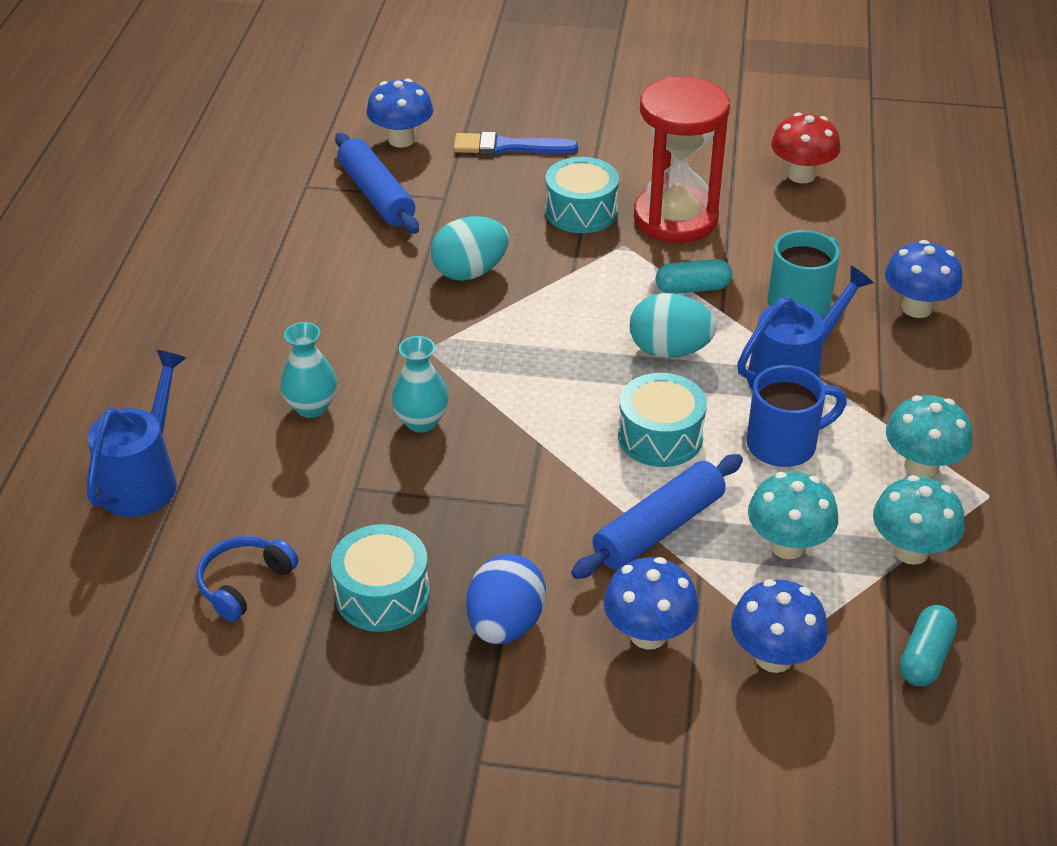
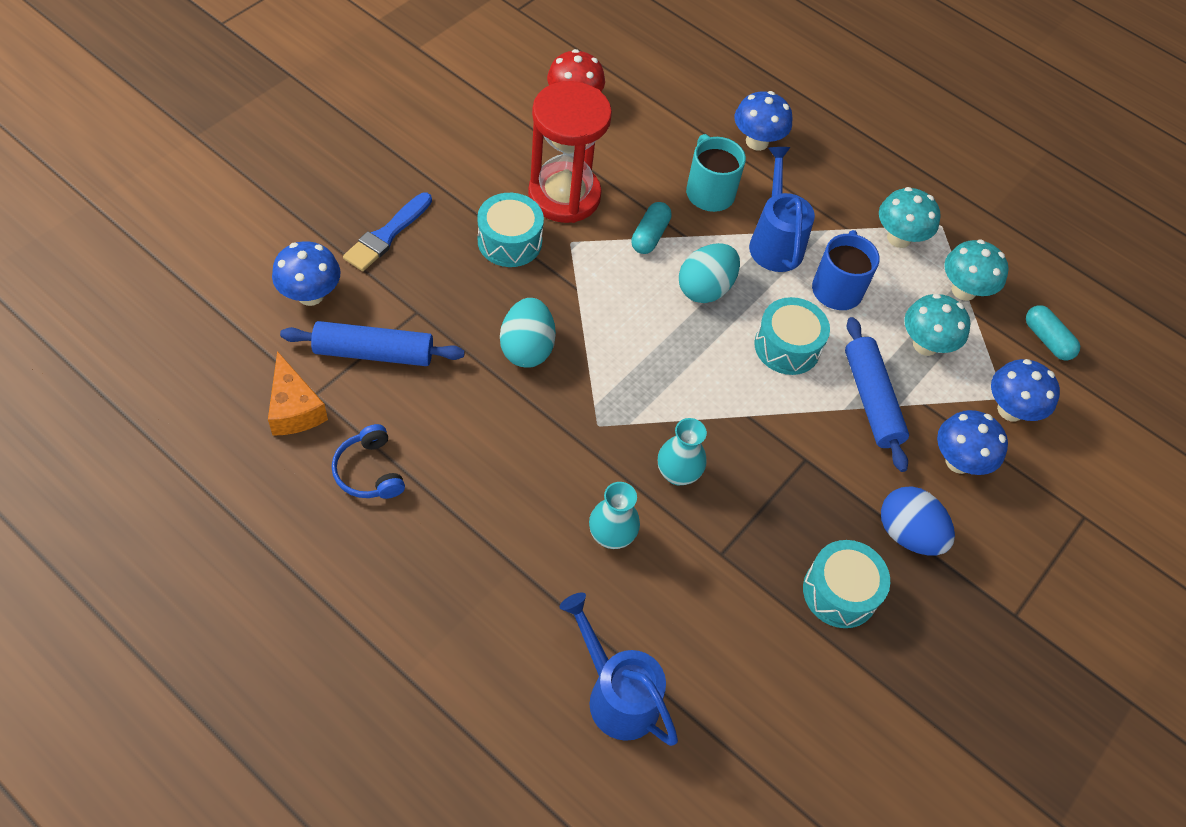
camera: 65 degrees left, 15 degrees up
(244, 583) = (777, 676): blue headphones -> blue headphones (369, 471)
(281, 182) = (294, 408): none -> orange cheese

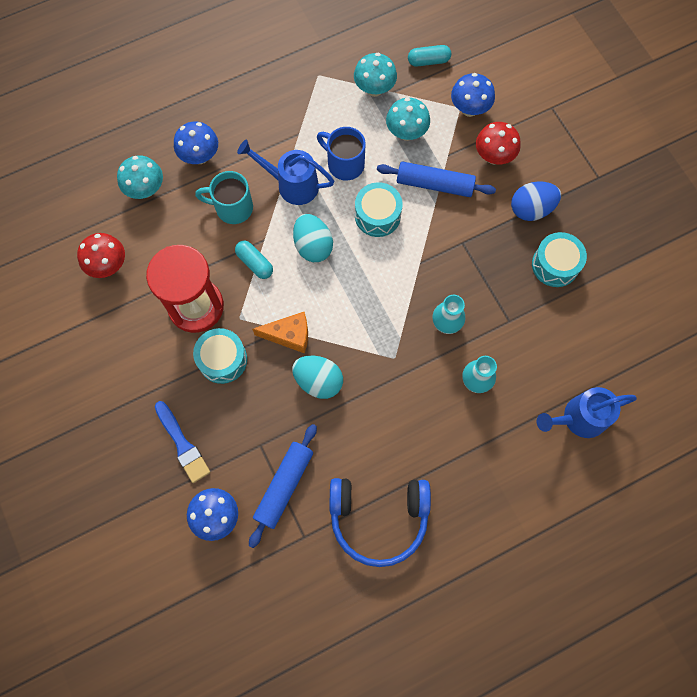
camera: 60 degrees left, 15 degrees up
(294, 408) = (311, 554): orange cheese -> orange cheese (289, 335)
(369, 471) = (378, 518): blue headphones -> blue headphones, size x1.90
(899, 238) = (319, 106): turquoise mushroom -> turquoise mushroom (146, 189)
(958, 461) = (493, 156): blue mushroom -> red mushroom

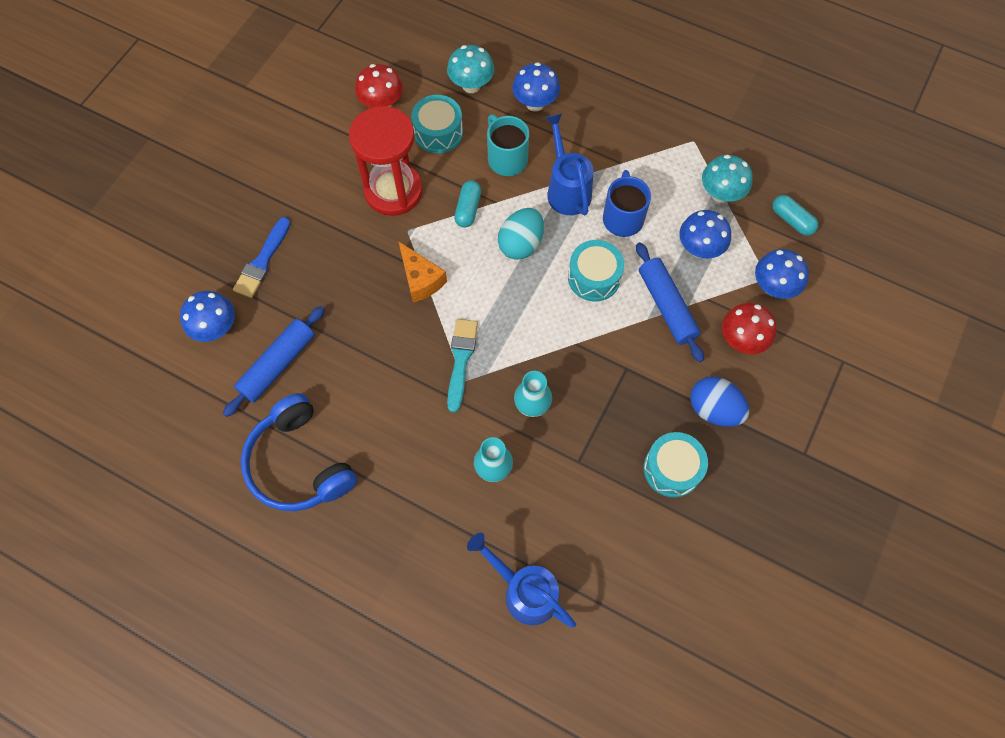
camera: 55 degrees right, 5 degrees down
(222, 360) = (360, 242): turquoise drum -> turquoise drum (438, 132)
(284, 486) = (278, 365): blue rolling pin -> blue rolling pin turned 45 degrees counterclockwise
(318, 381) = (394, 330): turquoise egg -> none
(377, 349) = (461, 360): none -> turquoise brush
(406, 132) = (699, 248): turquoise mushroom -> blue mushroom

